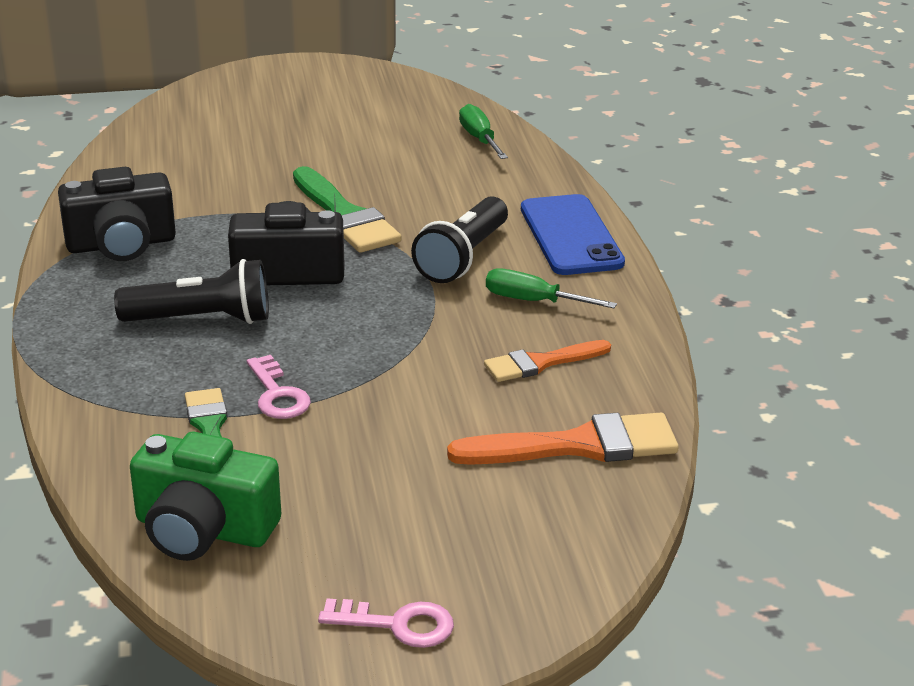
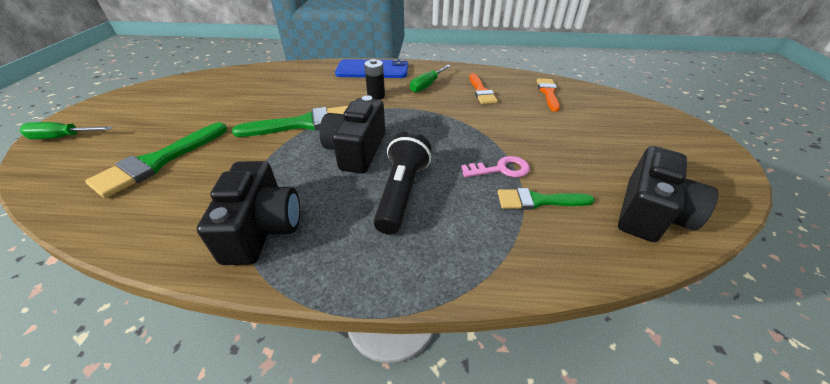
camera: 75 degrees left, 10 degrees up
(203, 529) = (650, 213): green camera -> black camera
(222, 149) = (158, 162): none -> green brush
(397, 624) = (702, 154): pink key -> none
(463, 257) = (376, 96): black flashlight -> black battery
(480, 139) = (255, 76): green screwdriver -> green screwdriver (63, 137)
(578, 446) = (548, 93): orange brush -> orange brush, size x0.63

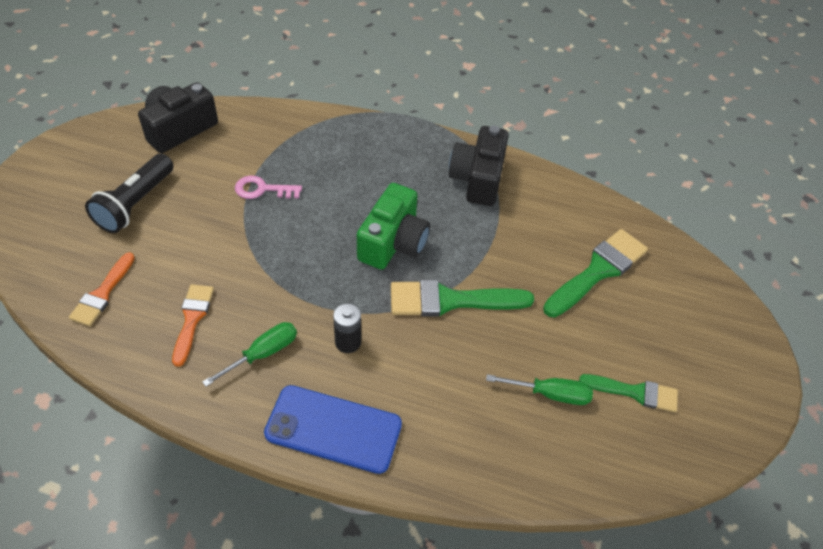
camera: 170 degrees left, 10 degrees up
(63, 137) = (735, 338): green screwdriver -> green screwdriver (549, 394)
(356, 150) = (393, 242): black camera -> green camera
(401, 193) = (363, 185): black flashlight -> black flashlight (135, 204)
(538, 201) = (255, 155): green brush -> green brush (635, 392)

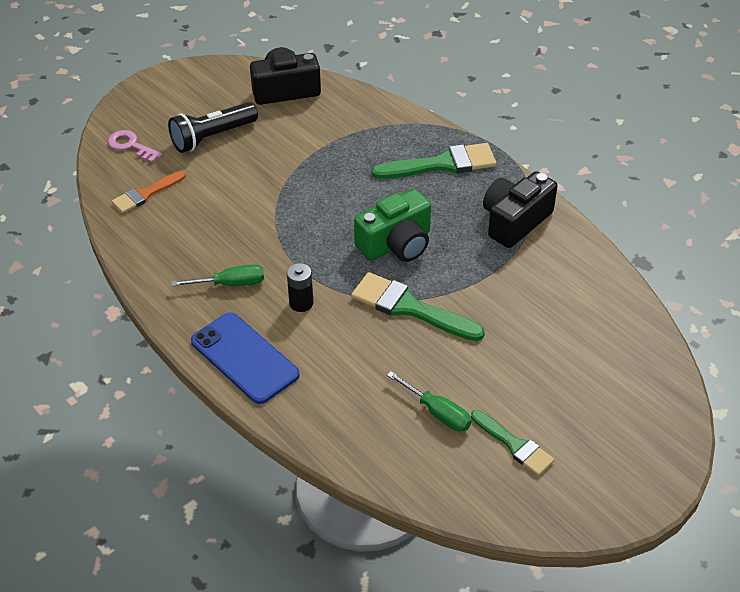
camera: 35 degrees right, 5 degrees down
(192, 319) = (196, 238): orange brush -> none
(263, 189) = (318, 162): pink key -> pink key (131, 146)
(598, 271) = (565, 339): green brush -> green brush (442, 164)

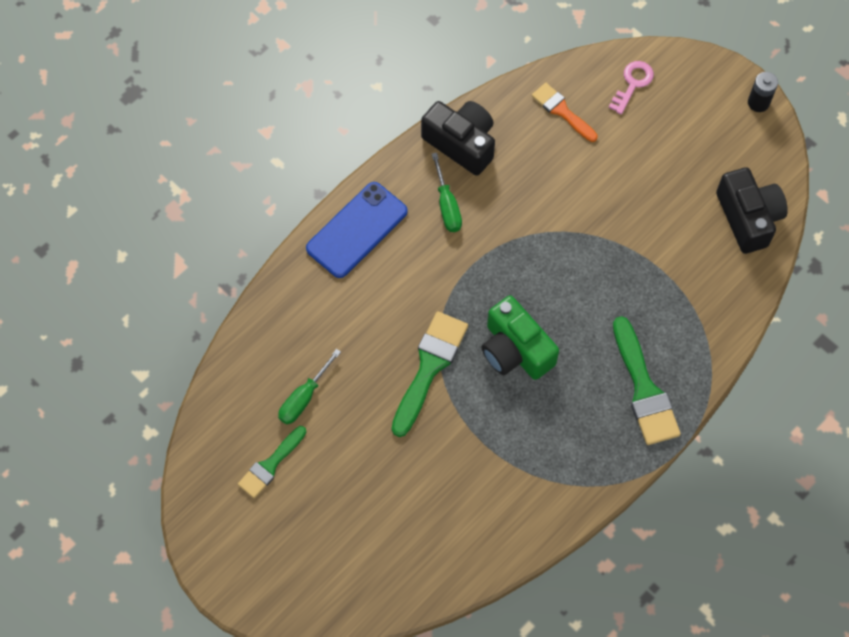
camera: 85 degrees right, 20 degrees up
(212, 137) = (657, 157): black flashlight -> none
(301, 303) = (427, 270): black battery -> black battery (758, 102)
(515, 221) = (562, 466): black camera -> black camera (461, 143)

